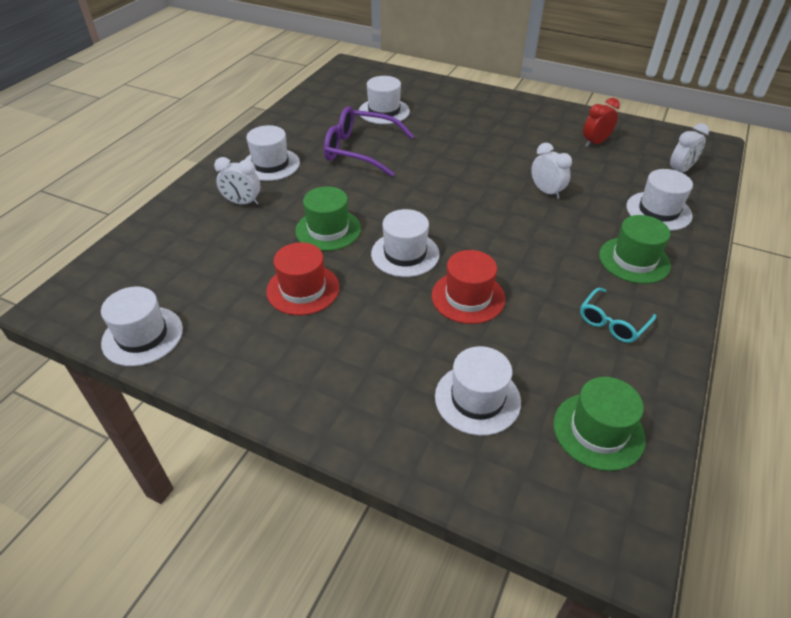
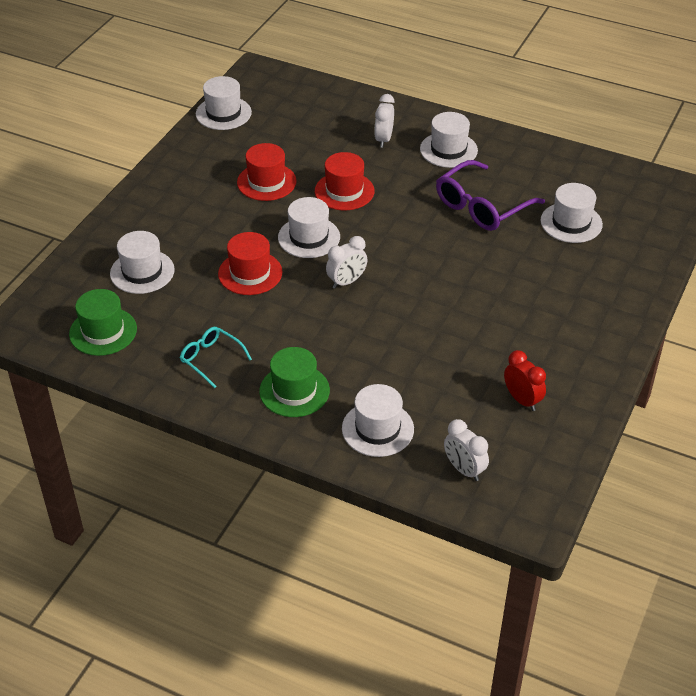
camera: 90 degrees right, 0 degrees up
(328, 230) = (344, 191): green hat -> red hat
(360, 150) = (481, 206): purple glasses -> purple glasses turned 150 degrees counterclockwise
(546, 192) = (411, 341): white clock -> white clock (346, 282)

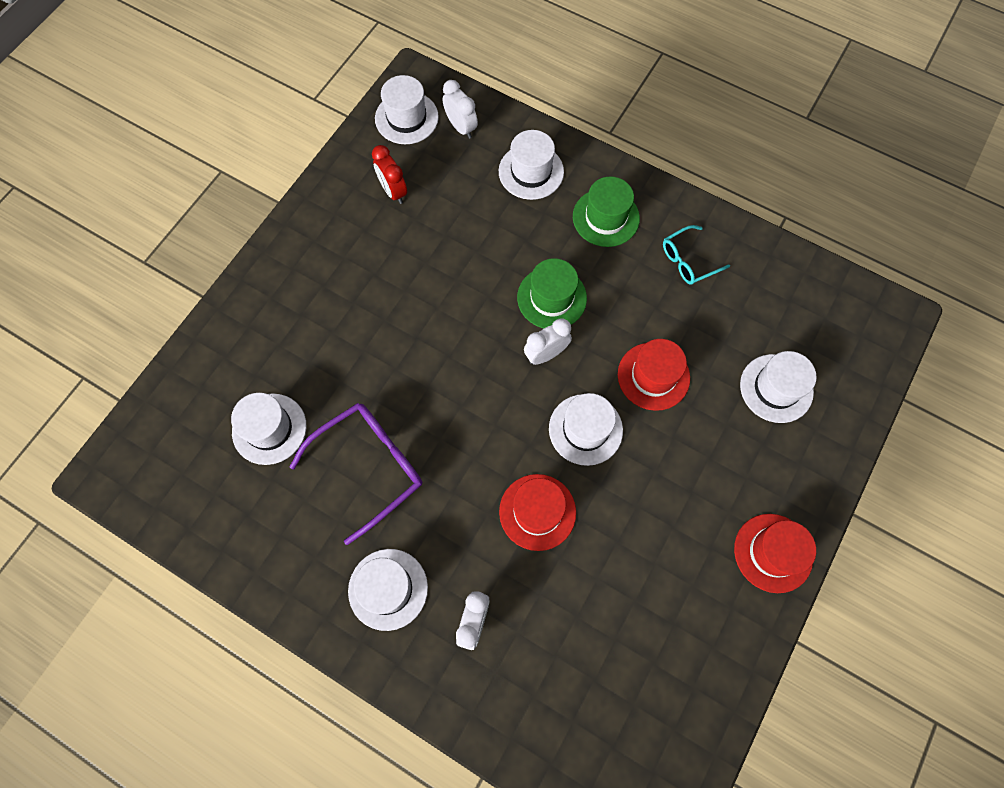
camera: 175 degrees left, 25 degrees up
(103, 331) = (803, 304): green hat -> green hat (551, 298)
(211, 359) = (688, 260): turquoise glasses -> turquoise glasses turned 105 degrees clockwise
(223, 113) = (705, 711): white hat -> white hat (406, 118)
(266, 182) = (637, 540): red hat -> red hat (773, 553)

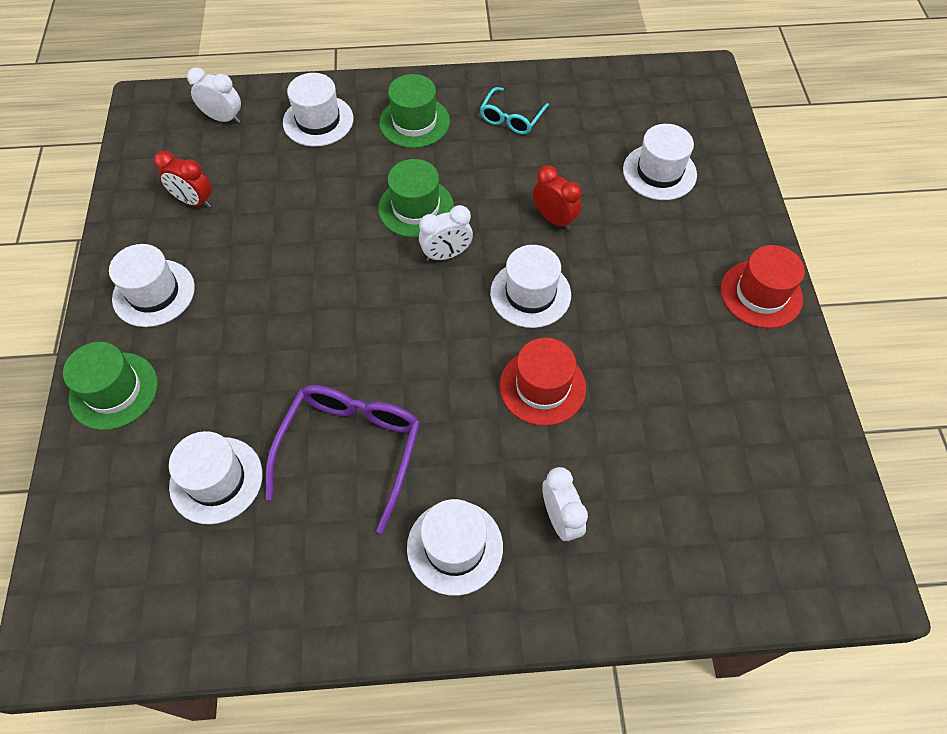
camera: 35 degrees left, 10 degrees down
(247, 316) = (114, 391): none -> green hat
(406, 118) = (162, 136): white hat -> white hat (154, 293)
(546, 354) = (446, 254): white clock -> white clock turned 135 degrees counterclockwise
(653, 376) = (554, 219): red hat -> red clock

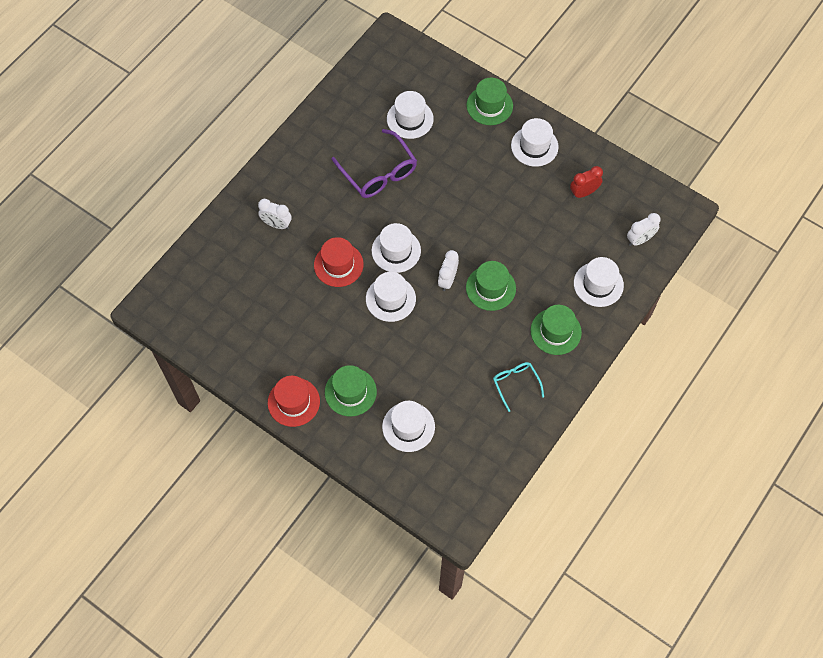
camera: 130 degrees right, 5 degrees up
(455, 547) = (302, 180): white hat -> white hat (396, 251)
(554, 219) = (425, 346): red clock -> none
(684, 249) = (350, 392): none -> green hat

